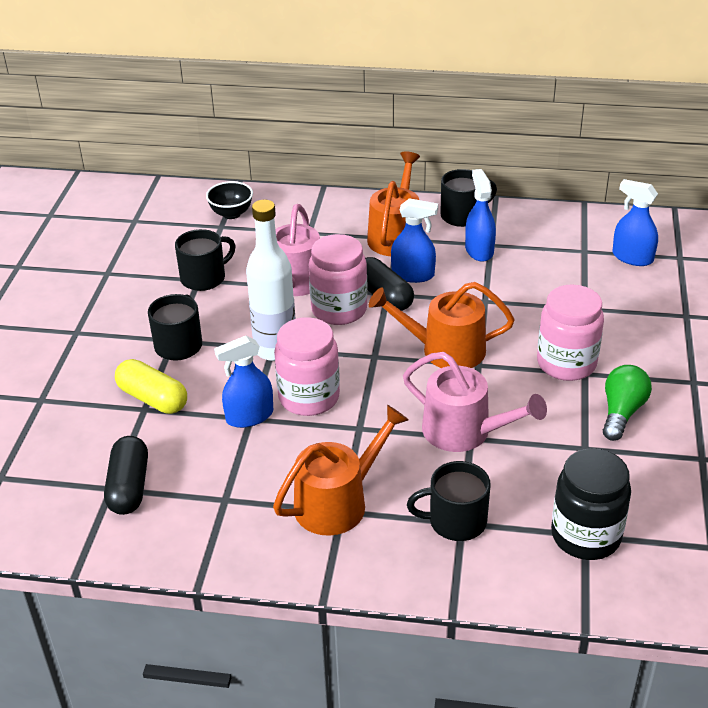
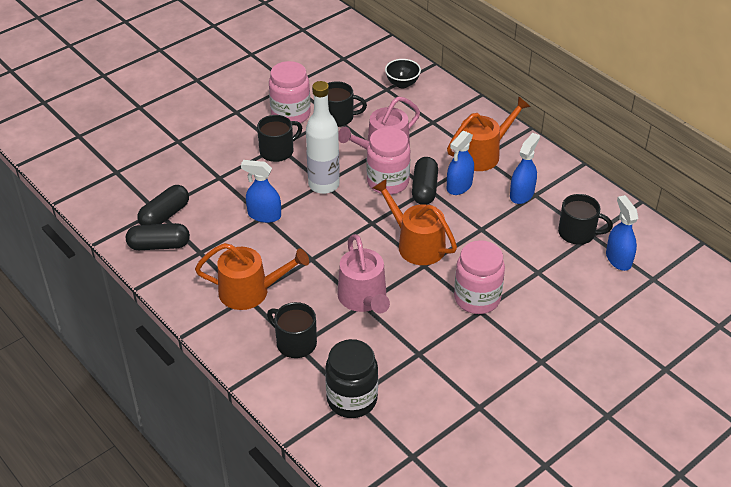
camera: 40 degrees right, 5 degrees up
(153, 398) = (229, 174): yellow capsule -> none
(164, 523) = (159, 245): none -> black capsule
(309, 397) = (307, 224): pink jar -> pink jar (290, 114)
(413, 275) = (459, 186): blue spray bottle -> blue spray bottle turned 75 degrees clockwise
(463, 215) = (543, 164): black mug -> black mug (577, 233)
(621, 412) = (469, 348): green light bulb -> none

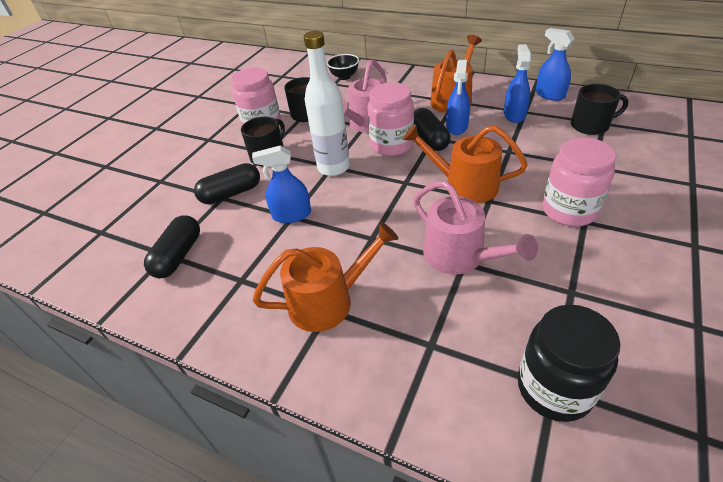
camera: 20 degrees left, 0 degrees up
(159, 245) = (186, 291): black capsule -> black capsule (231, 193)
(295, 343) = (425, 342): black mug -> none
(618, 259) = (645, 132): blue spray bottle -> blue spray bottle (549, 95)

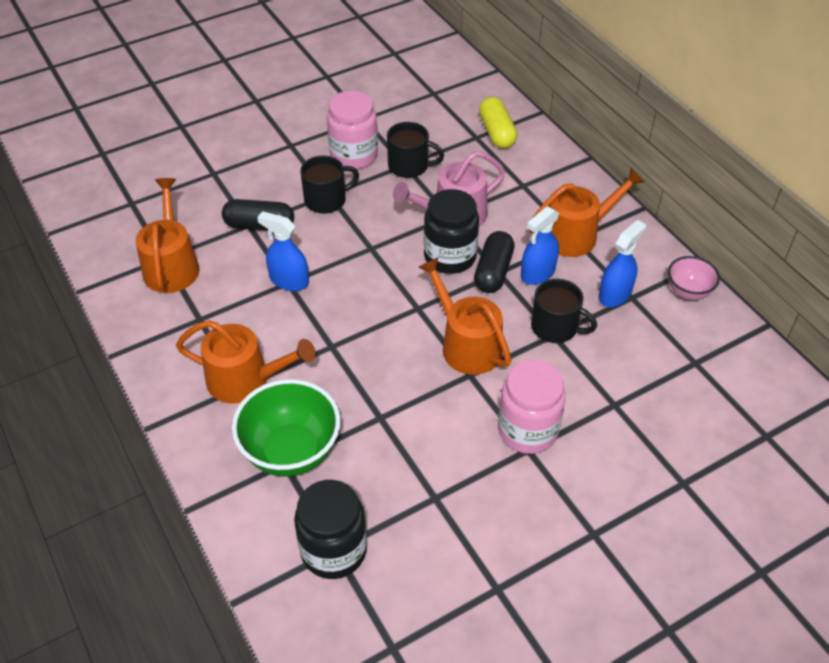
camera: 30 degrees right, 5 degrees up
(178, 256) = (171, 265): black capsule -> orange watering can
(333, 167) = (371, 250): white bottle -> none
(344, 77) = (497, 132): black bowl -> yellow capsule
(392, 145) = (450, 257): pink jar -> black jar
(427, 332) = (291, 452): none -> green bowl
(460, 256) = (383, 409): pink watering can -> none
(549, 95) = (688, 292): blue spray bottle -> pink bowl
(590, 125) = (677, 357): black mug -> black mug (555, 327)

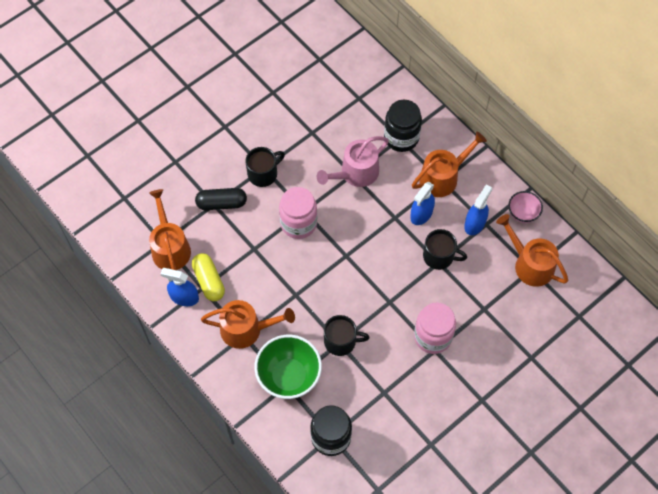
camera: 10 degrees left, 15 degrees up
(289, 280) = (254, 247): blue spray bottle -> blue spray bottle (184, 297)
(354, 156) = (273, 129): pink jar -> pink jar (298, 223)
(409, 166) = (316, 133): black mug -> black mug (341, 341)
(450, 257) = (360, 210): black jar -> black jar (401, 137)
(466, 344) = (383, 279): orange watering can -> orange watering can (530, 264)
(493, 272) = (391, 218): black capsule -> none
(497, 132) = (373, 91): yellow capsule -> yellow capsule (209, 281)

